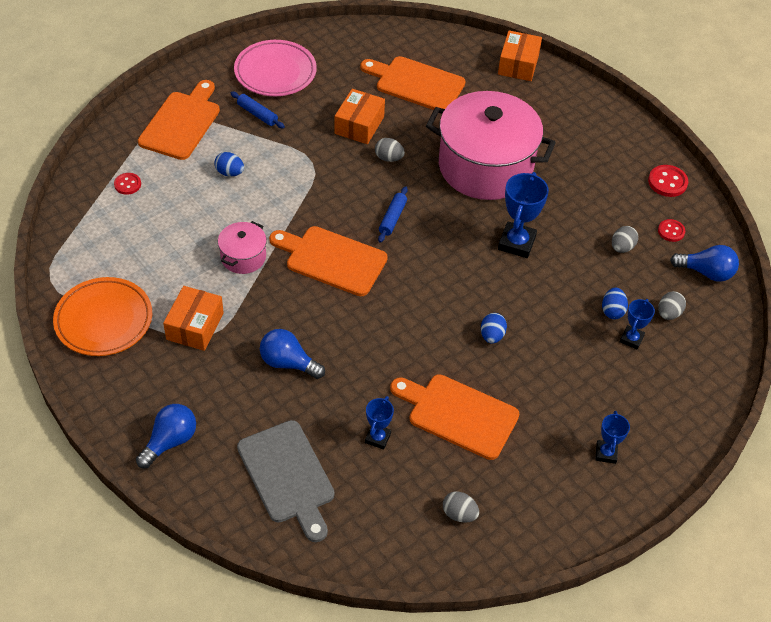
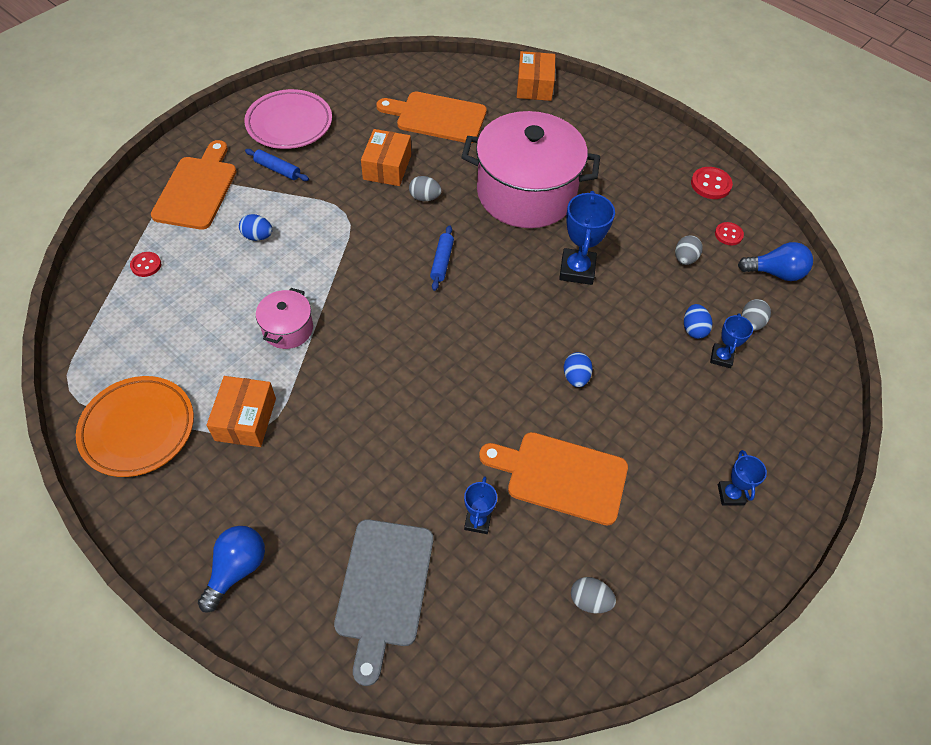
camera: 10 degrees left, 5 degrees up
(288, 363) = (359, 446): blue light bulb -> none
(288, 476) = (384, 589): grey cutting board -> grey cutting board turned 45 degrees clockwise
(331, 260) = (386, 317): orange cutting board -> none

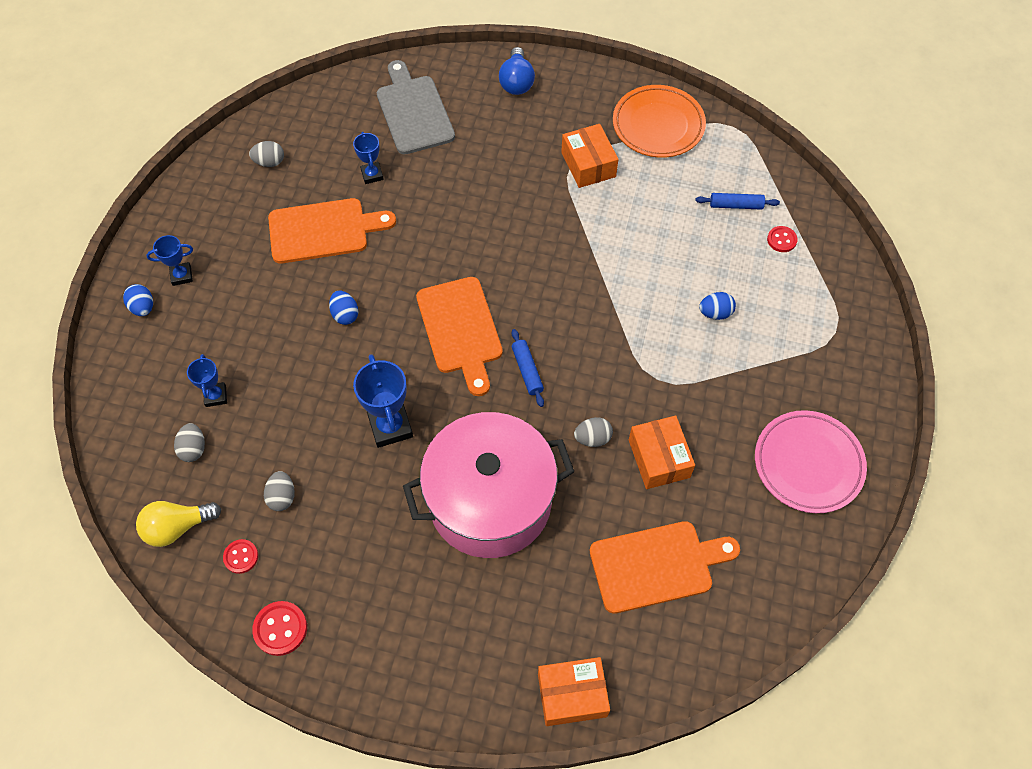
camera: 155 degrees right, 5 degrees up
(197, 189) = (817, 334): orange cutting board -> orange cutting board (460, 330)
(277, 169) = (765, 396): blue rolling pin -> blue rolling pin (736, 205)
(288, 329) = (614, 243): pink pot -> none
(534, 86) = (572, 695): orange box -> orange box turned 75 degrees counterclockwise
(693, 329) = (250, 414): blue egg -> blue egg (143, 307)
(730, 494) = (181, 276): blue trophy -> blue trophy turned 75 degrees counterclockwise
(775, 273) = (177, 527): blue light bulb -> yellow light bulb

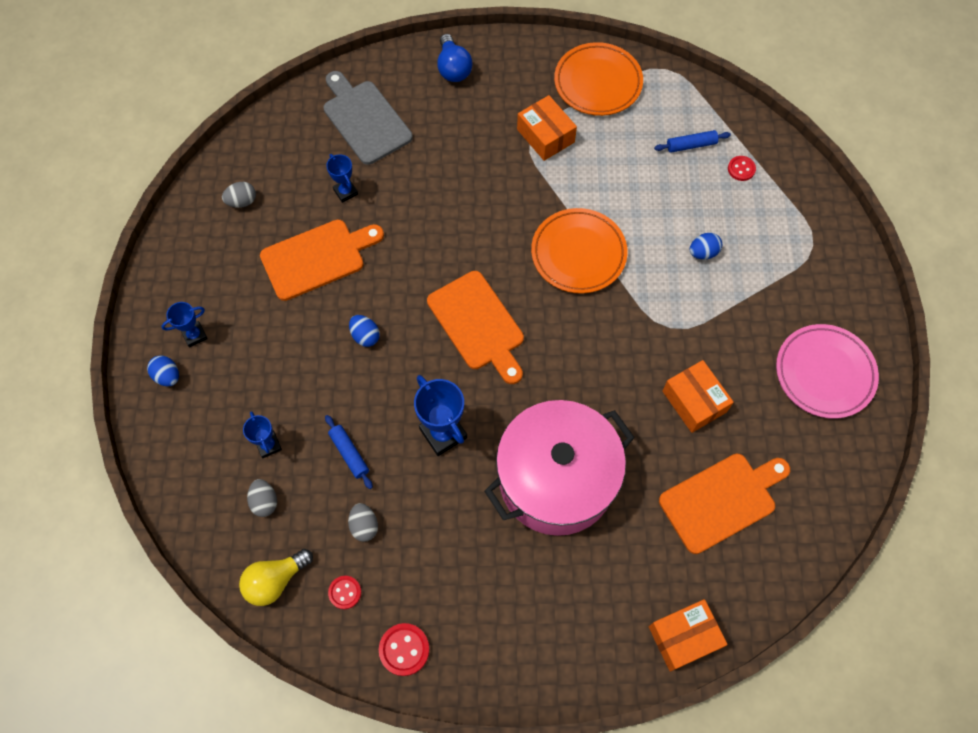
camera: 15 degrees left, 5 degrees up
(527, 371) = (551, 348): blue rolling pin -> blue rolling pin (349, 453)
(585, 285) = (578, 253): none -> orange plate
(592, 438) = (630, 397): grey egg -> none

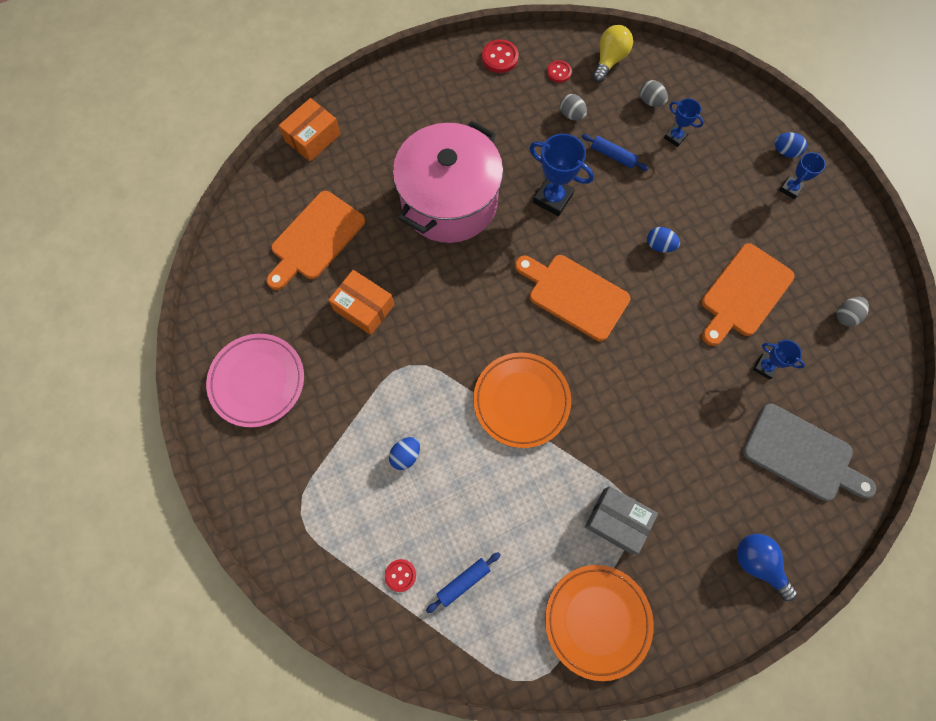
camera: 155 degrees right, 5 degrees up
(545, 136) = (617, 521): orange box -> grey box

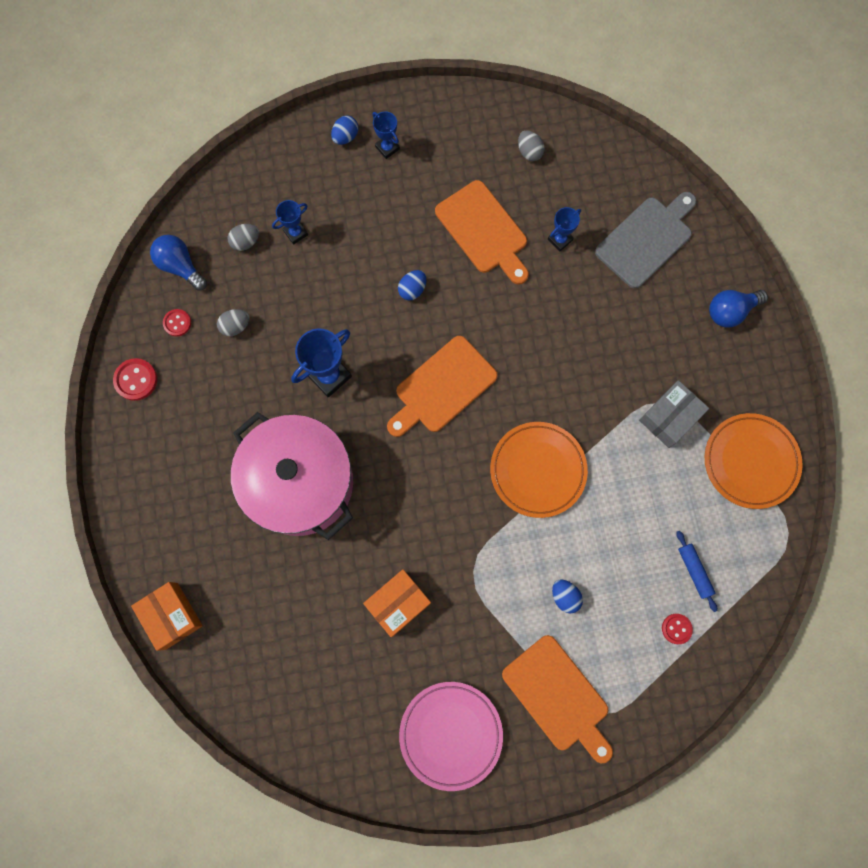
camera: 75 degrees left, 5 degrees up
(315, 239) = (302, 639): orange cutting board -> orange cutting board (558, 697)
(609, 61) = (180, 266): yellow light bulb -> blue light bulb
(613, 156) = (298, 300): blue rolling pin -> none

